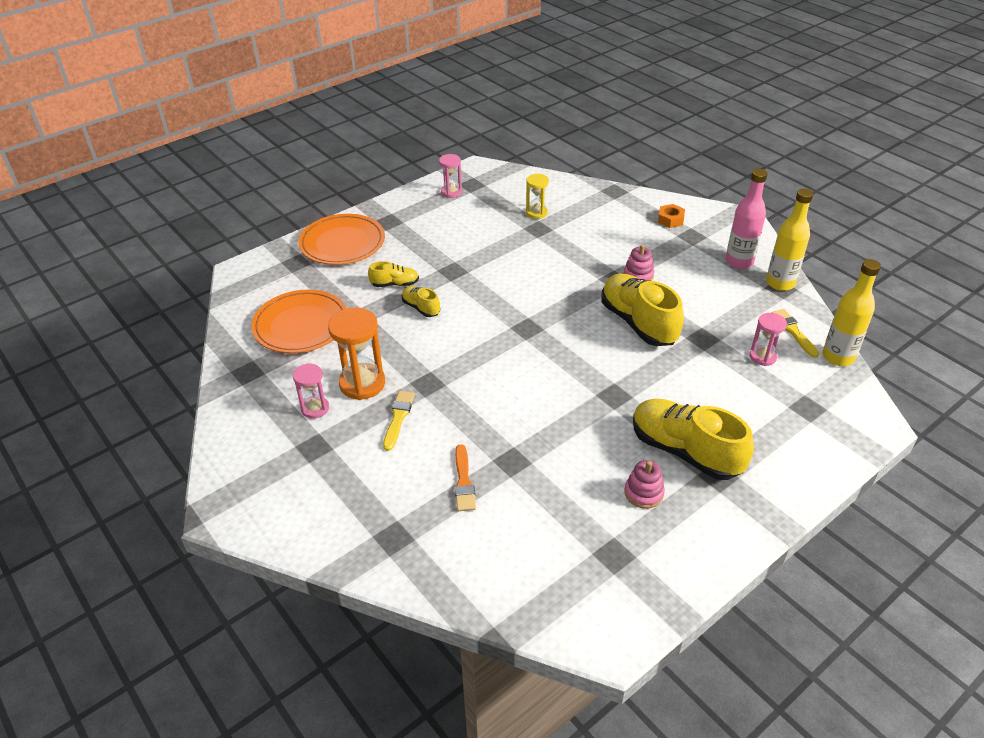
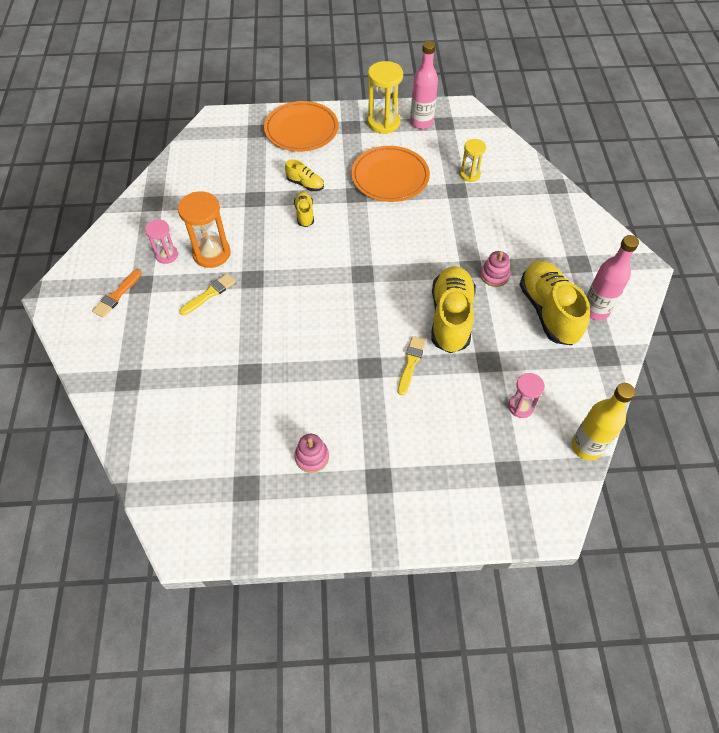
camera: 35 degrees right, 15 degrees up
(301, 325) = (215, 184): orange plate -> orange plate (390, 177)
(416, 206) = (383, 123): none -> yellow hourglass
(451, 192) = (421, 122): pink hourglass -> pink bottle
(464, 482) = (205, 368): orange brush -> orange brush (117, 295)
(670, 219) = (576, 238): orange nut -> none
(685, 451) = (375, 445): yellow shoe -> yellow shoe (548, 311)
(780, 283) = (610, 350): yellow bottle -> none
(793, 331) = (572, 400): yellow brush -> yellow brush (411, 363)

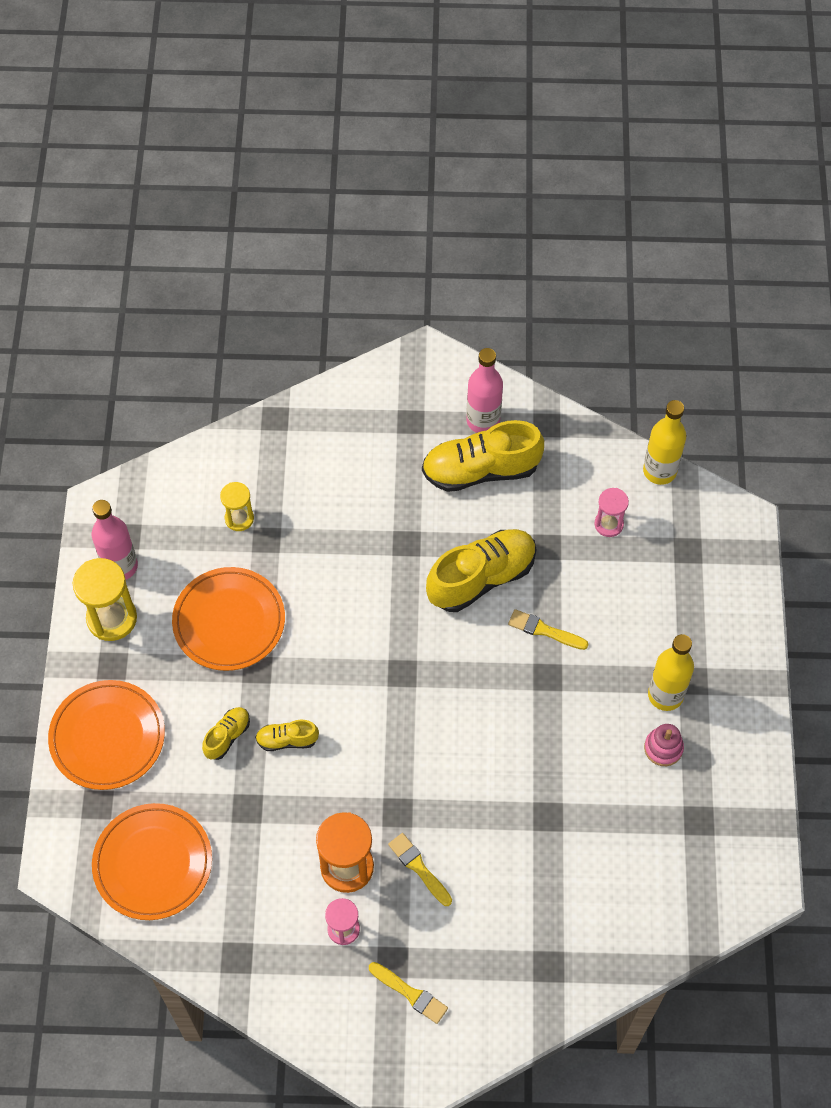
camera: 85 degrees left, 5 degrees up
(117, 295) = (410, 993): orange brush -> yellow brush
(217, 158) = (153, 863): none -> orange plate
(362, 457) = (665, 695): none -> yellow bottle
(450, 317) = (481, 578): yellow shoe -> yellow shoe turned 135 degrees clockwise
(494, 275) = (420, 518): pink stacking toy -> none

